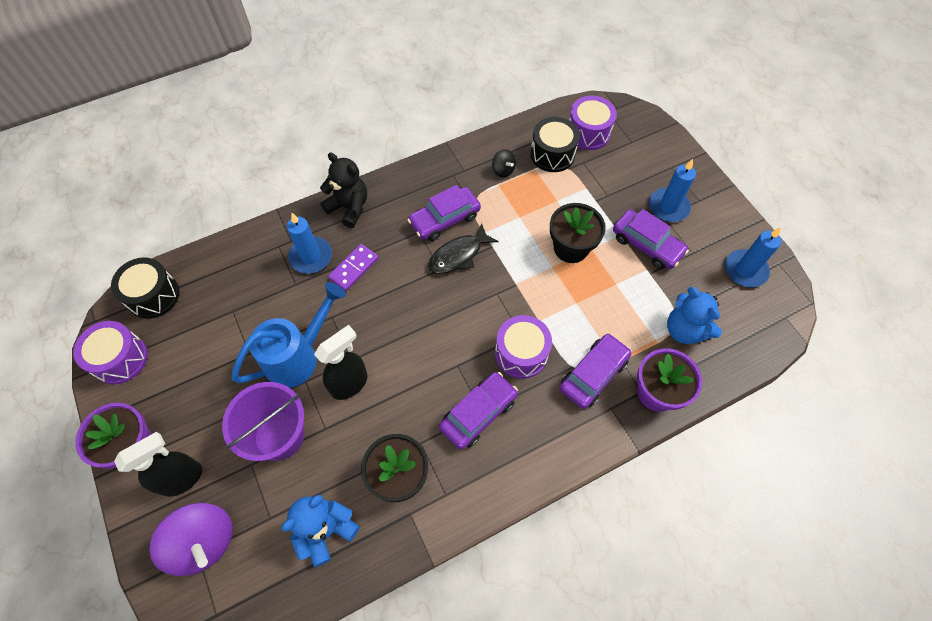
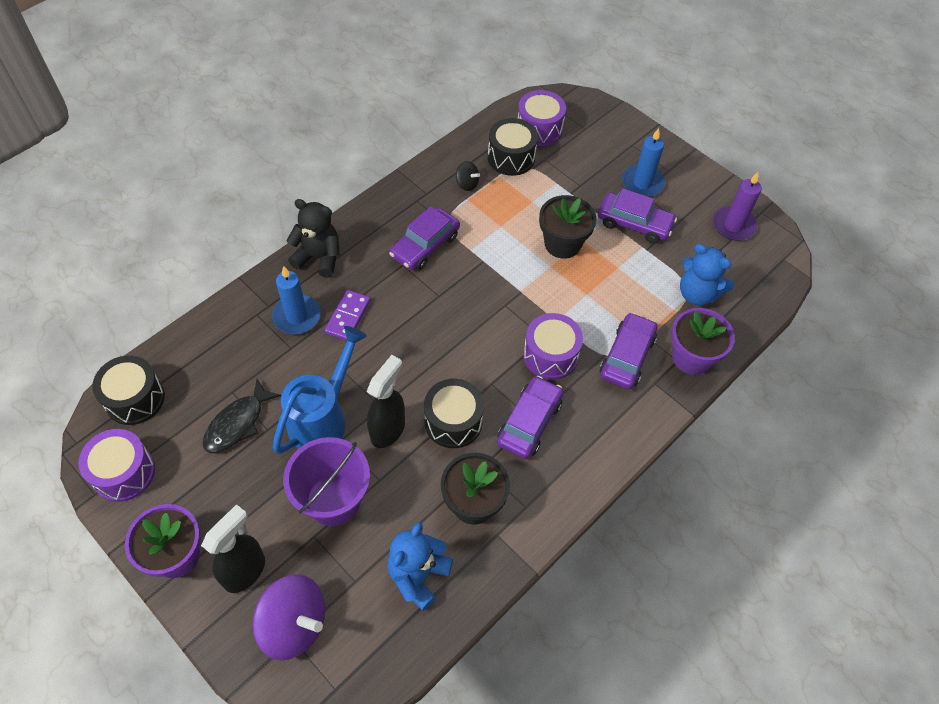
camera: 20 degrees left, 5 degrees down
(410, 392) = (453, 421): none -> black drum
(458, 255) = (452, 278): black fish -> black fish (238, 423)
(745, 270) = (733, 225): blue candle -> purple candle

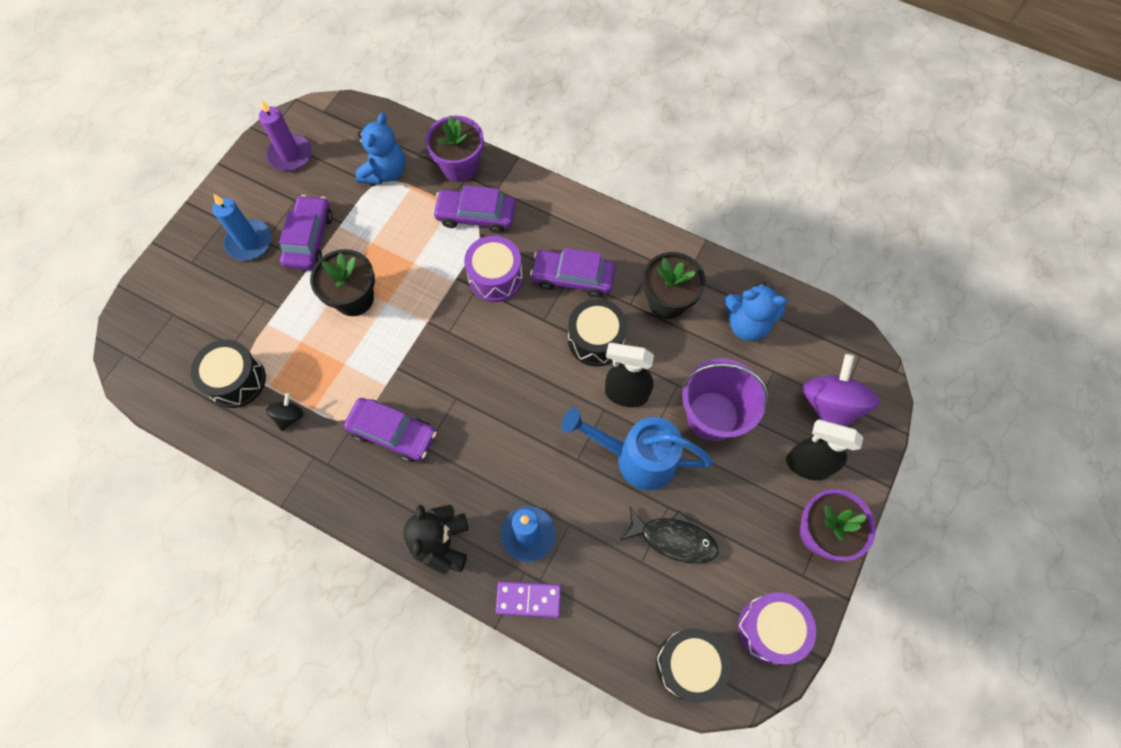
camera: 105 degrees left, 10 degrees up
(348, 316) = (511, 480): purple domino -> purple domino (528, 599)
(539, 129) = (182, 362): purple drum -> none

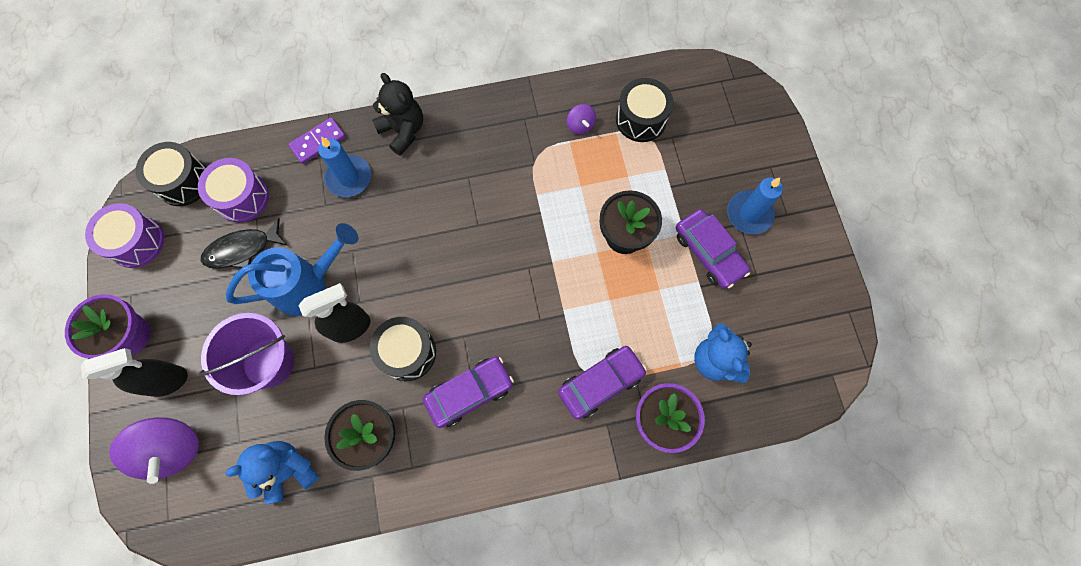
camera: 140 degrees right, 5 degrees up
(289, 416) = (580, 125): black spinning top -> purple spinning top
(290, 155) = (808, 309): purple candle -> none
(393, 433) = (499, 169): purple car -> none
(495, 277) = (533, 340): purple drum -> purple drum (242, 197)

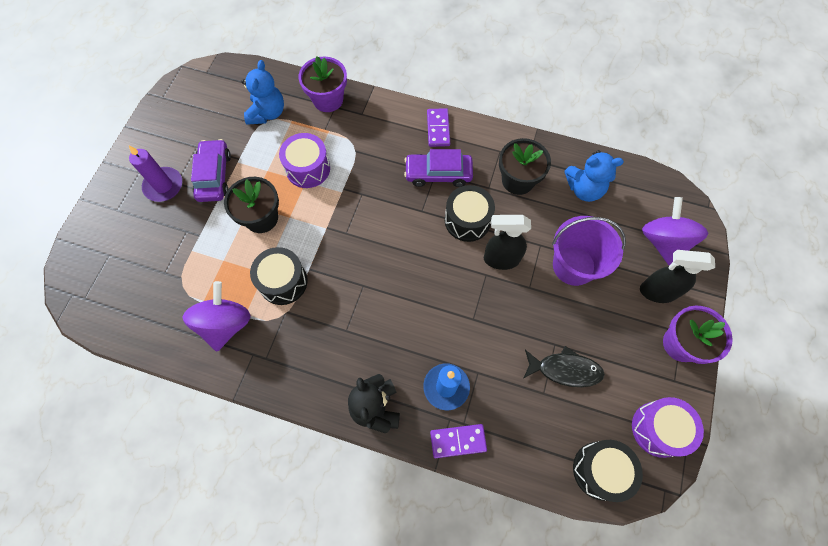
camera: 150 degrees left, 5 degrees down
(242, 197) = (549, 421): purple drum -> purple drum (308, 168)
(308, 284) = (521, 309): blue watering can -> none
(502, 456) = (438, 129): none -> purple domino
(580, 125) = (225, 324): purple spinning top -> purple spinning top, size x2.05
(600, 383) = (349, 136): purple car -> none
(641, 119) = (174, 301): black drum -> black drum (283, 282)
(749, 214) = (163, 186): blue candle -> purple candle

